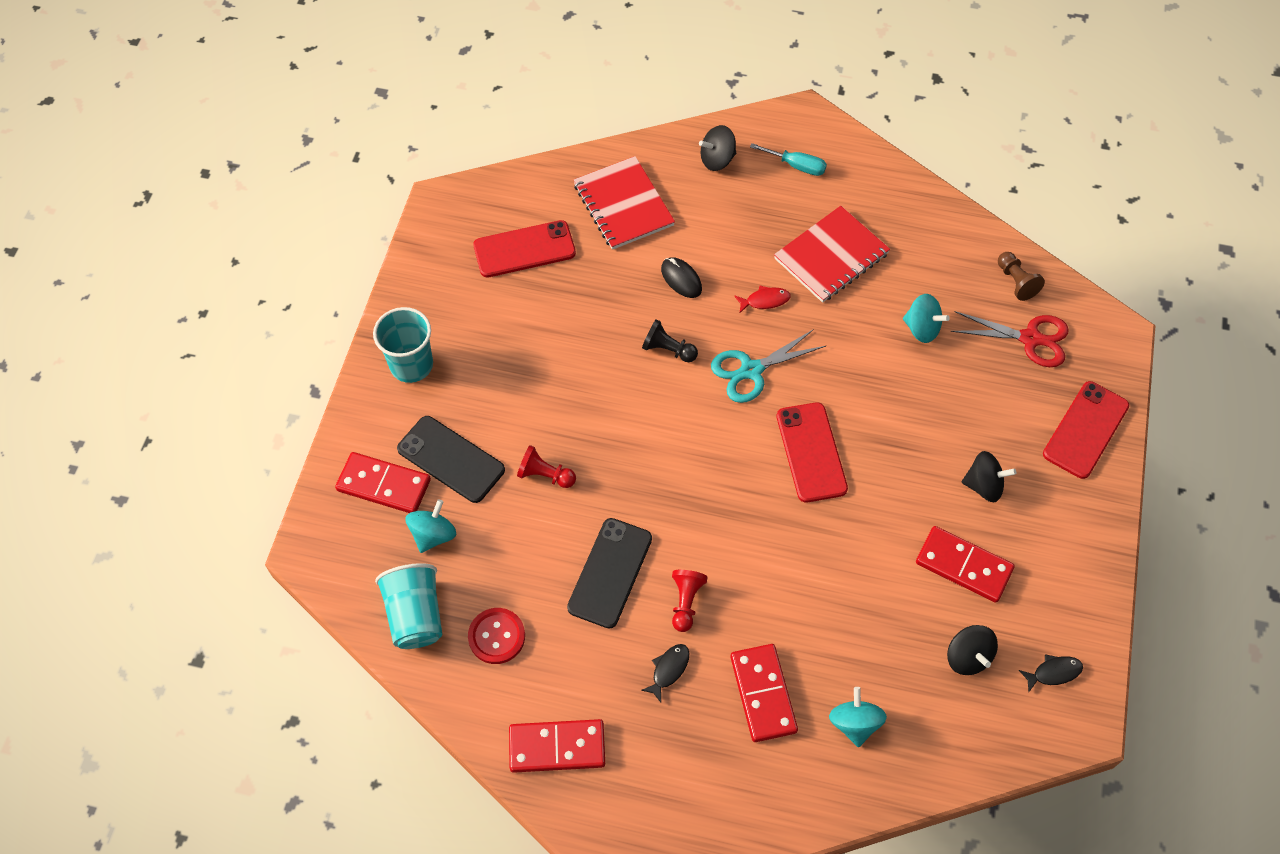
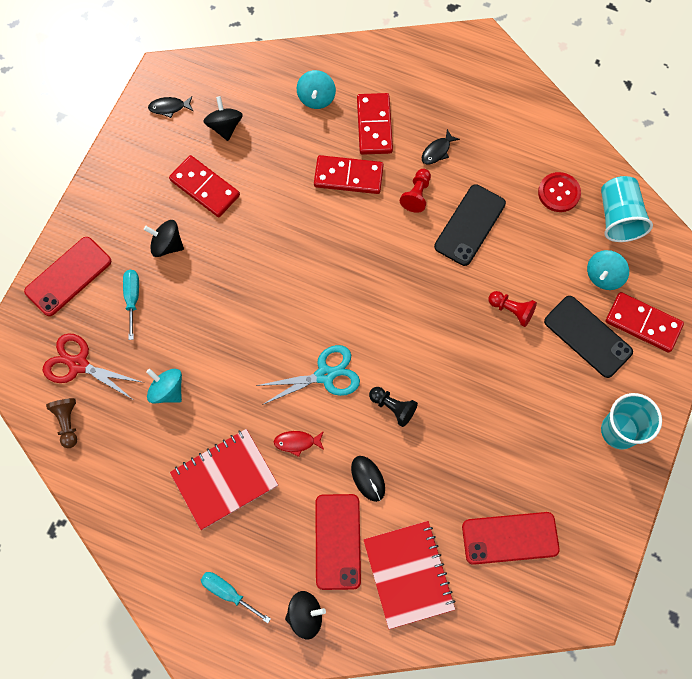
camera: 170 degrees left, 10 degrees up
(557, 747) = (522, 115): red domino -> red domino (348, 176)
(811, 452) = (294, 294): red phone -> red phone (338, 541)
(999, 417) = (132, 298): none -> turquoise screwdriver

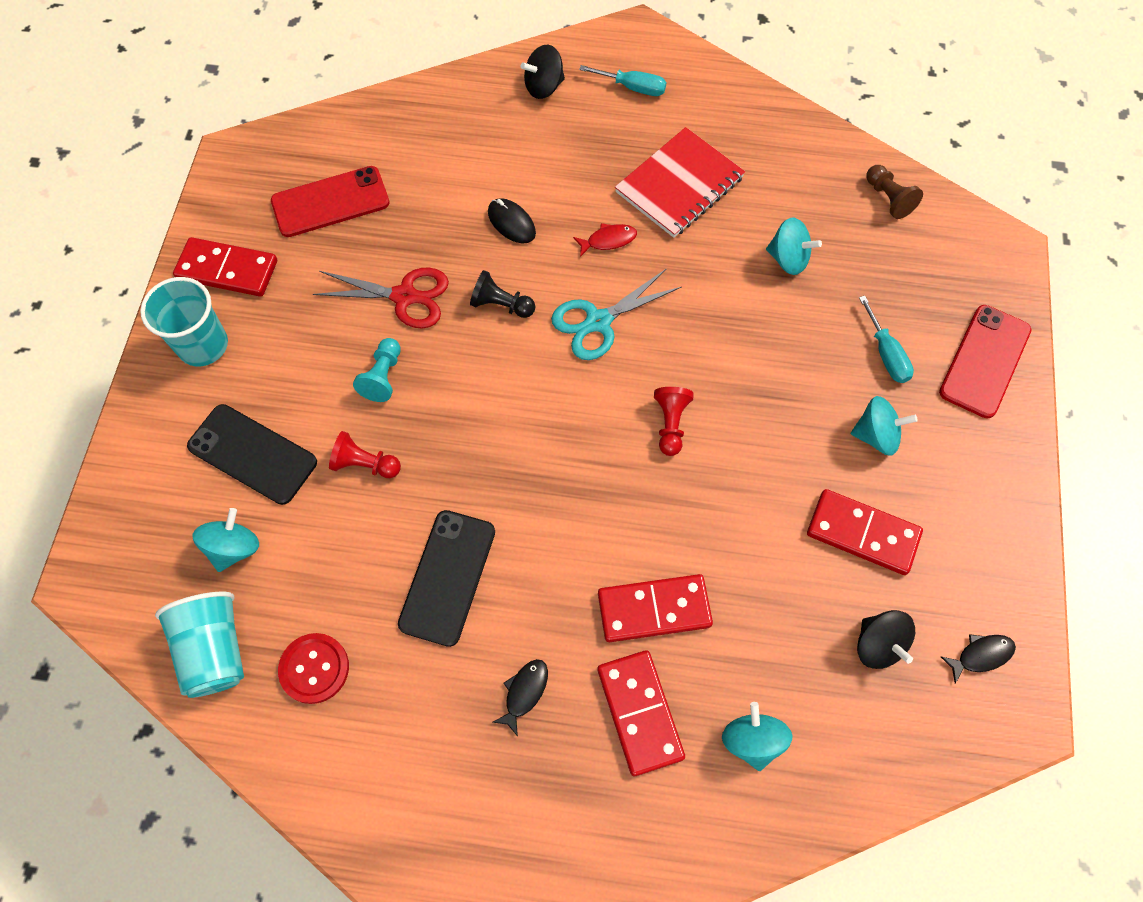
camera: 165 degrees right, 5 degrees down
(78, 364) = (911, 261): red scissors -> red scissors (405, 296)
(167, 245) = (876, 435): black spinning top -> turquoise spinning top
(338, 541) = (529, 156): red phone -> none
(408, 574) = (441, 144): red notebook -> none
(416, 195) = (540, 606): red pawn -> red pawn (670, 424)
(490, 371) = (383, 376): none -> turquoise pawn
(643, 323) = (173, 491): red domino -> red domino (227, 270)

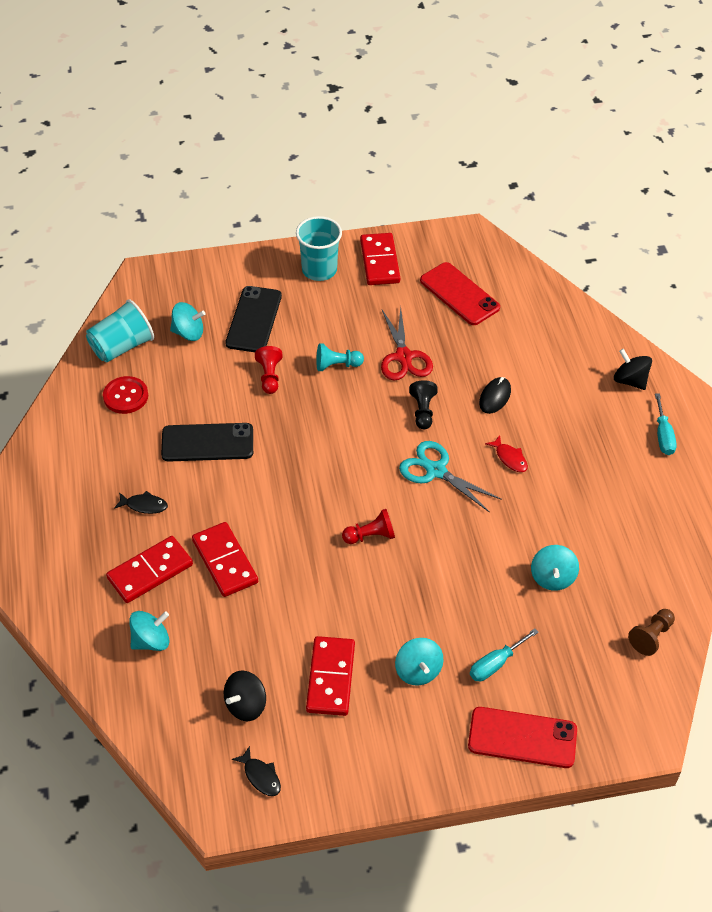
camera: 70 degrees right, 15 degrees down
(679, 185) = (585, 489): red notebook -> none

